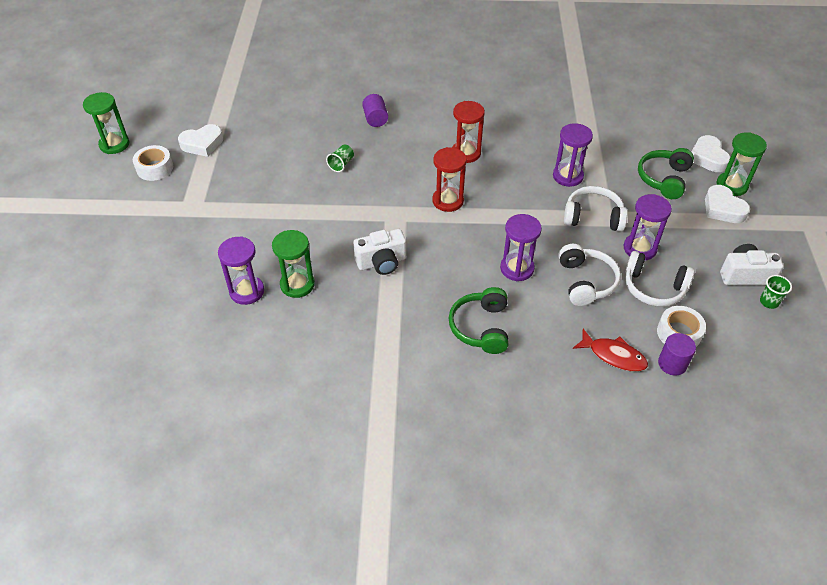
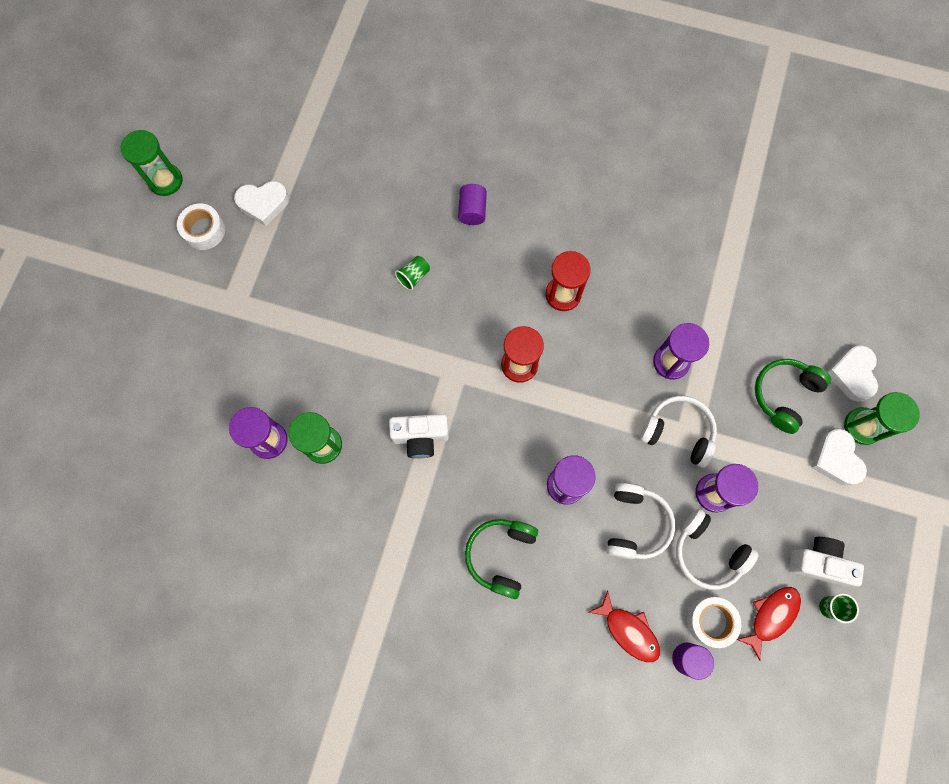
camera: 15 degrees right, 25 degrees up
(726, 318) = (771, 616): none -> red fish

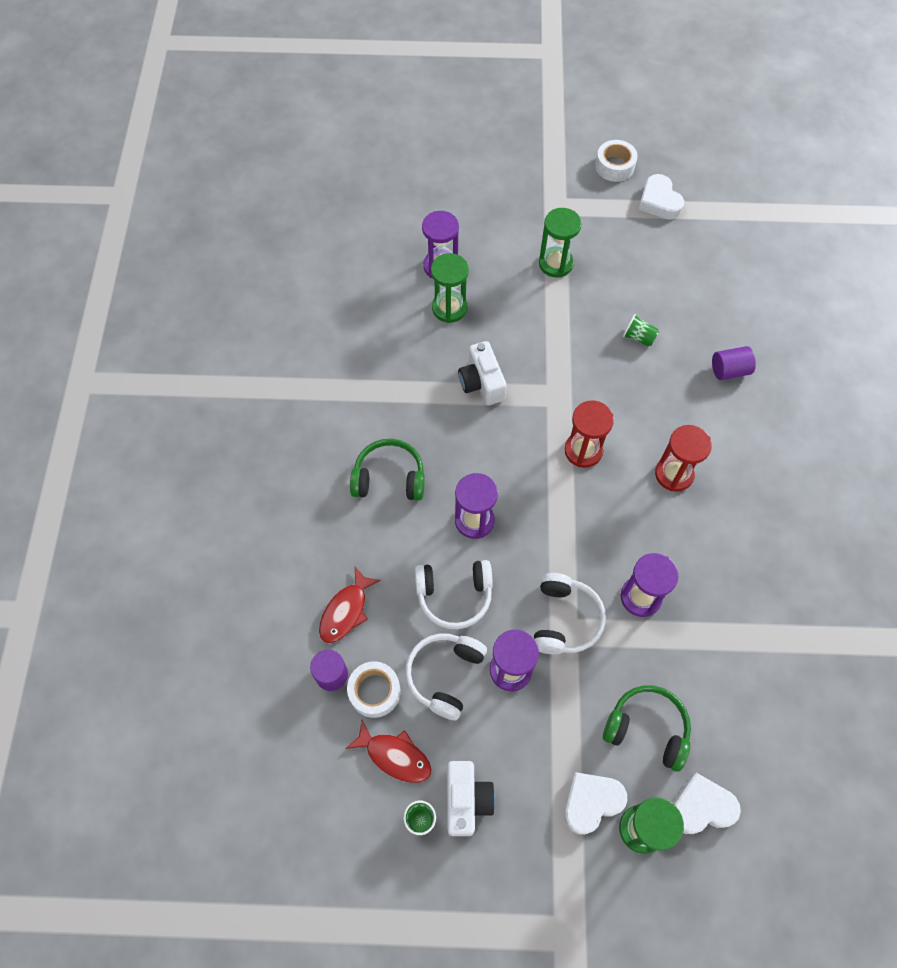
camera: 75 degrees right, 10 degrees down
(165, 181) = (649, 126): green hourglass -> green hourglass (555, 263)

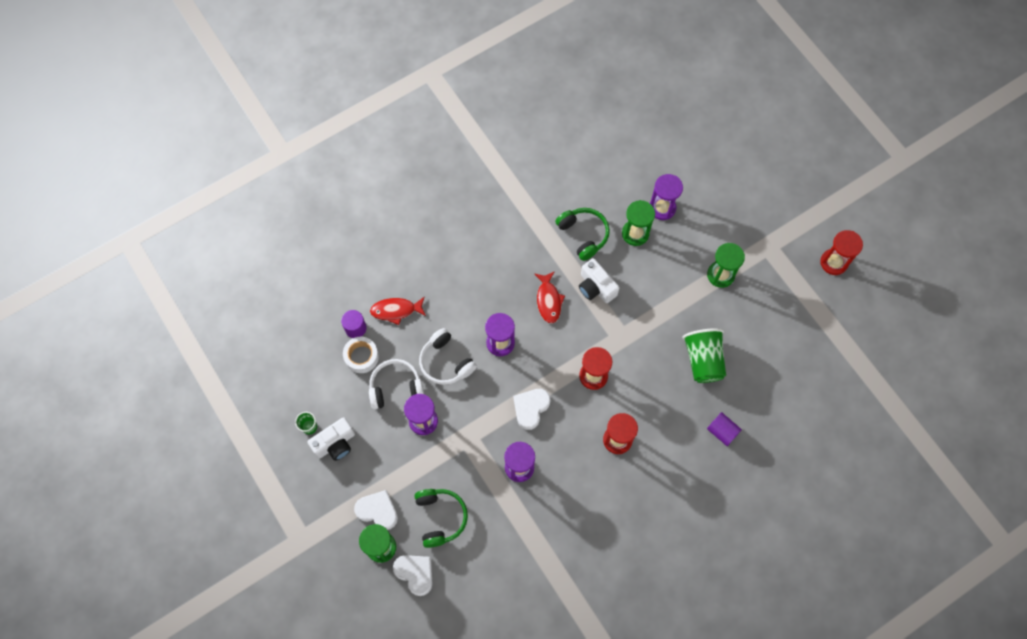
camera: 55 degrees right, 5 degrees up
(389, 478) = (493, 278): green headphones -> green headphones (583, 235)
(395, 756) = (334, 391): red fish -> red fish (548, 300)
(481, 383) = (596, 287): white camera -> white camera turned 75 degrees counterclockwise
(565, 619) = (474, 432): white headphones -> none
(614, 166) = (833, 262): white tape -> red hourglass
(638, 337) = (703, 360): green cup -> green cup, size x2.06
(659, 201) = (827, 309): white heart -> white heart (531, 408)

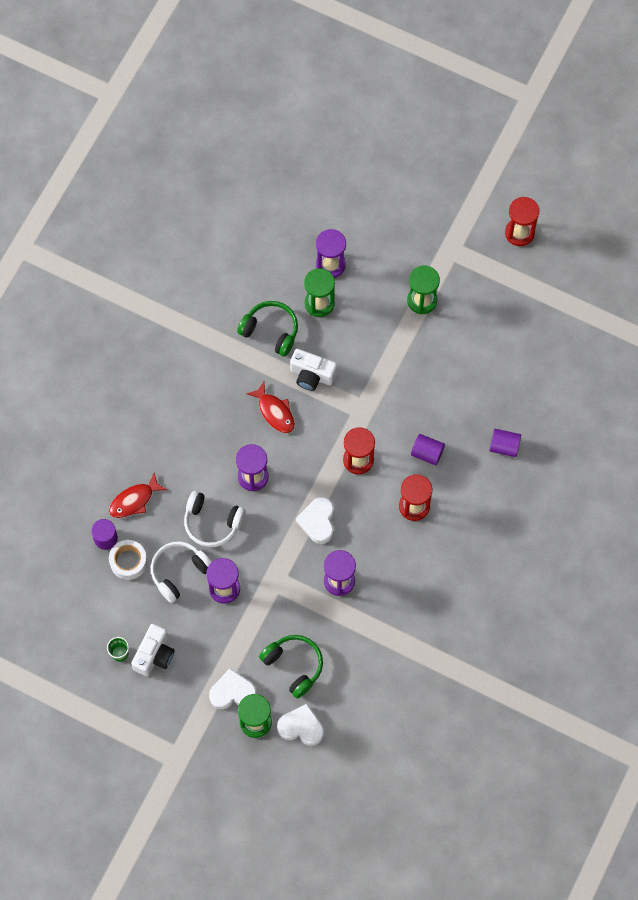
camera: 30 degrees left, 0 degrees up
(653, 401) = (427, 453): none -> purple cylinder
(703, 360) = (450, 390): green cup -> none

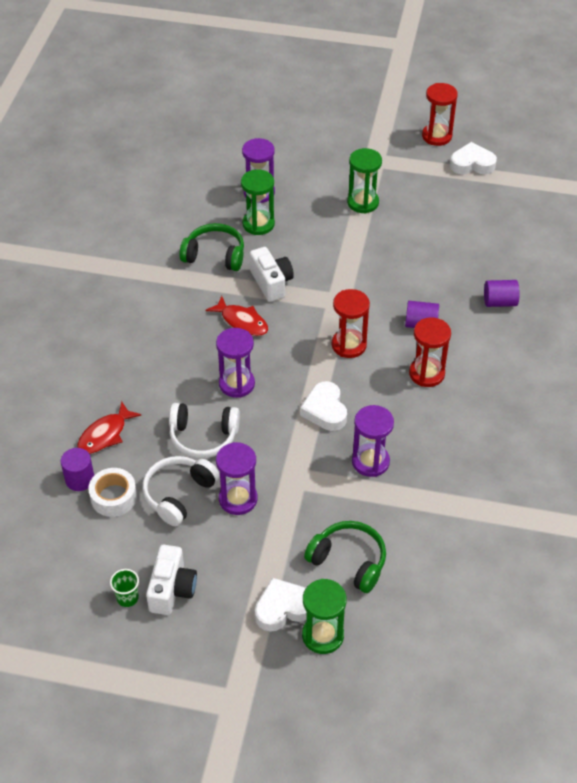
camera: 15 degrees left, 20 degrees down
(301, 727) = (382, 627): white heart -> white heart (472, 164)
(312, 375) = (271, 283): white camera -> white camera turned 120 degrees counterclockwise

